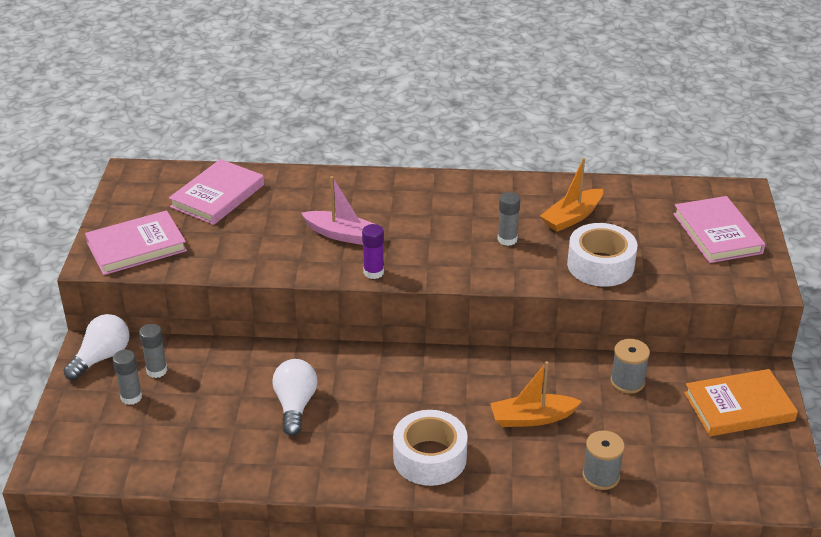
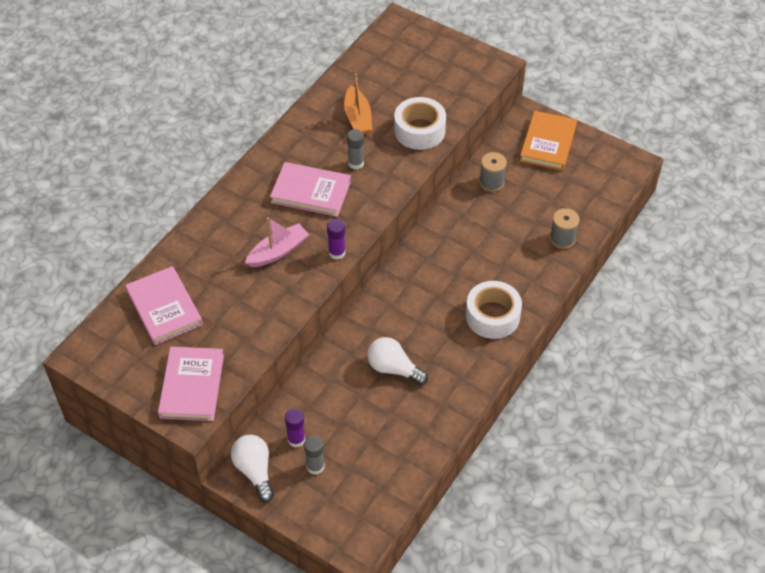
camera: 60 degrees left, 15 degrees up
(157, 371) = (296, 439): grey glue stick -> purple glue stick
(532, 418) = (492, 246): orange boat -> none
(717, 233) = (430, 58): pink book -> pink book (311, 192)

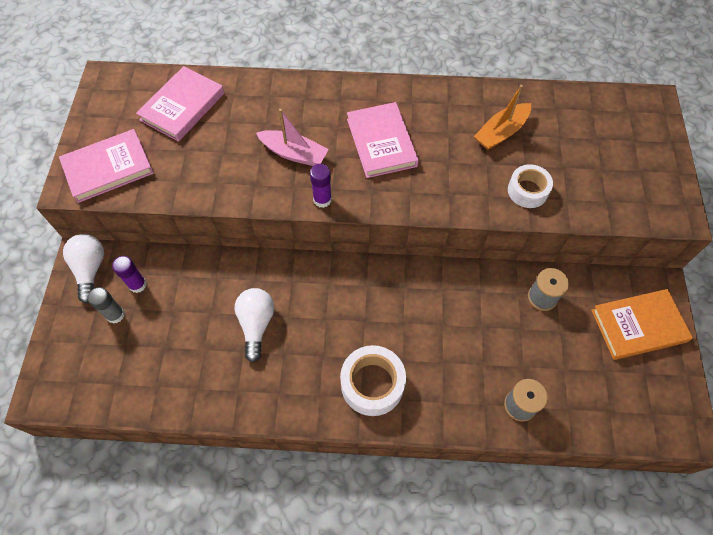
camera: 60 degrees right, 10 degrees up
(255, 471) = (90, 270): white light bulb -> white light bulb turned 45 degrees counterclockwise
(356, 163) = (443, 159): grey glue stick -> none
(419, 130) = (527, 191): white tape -> white tape, size x0.67

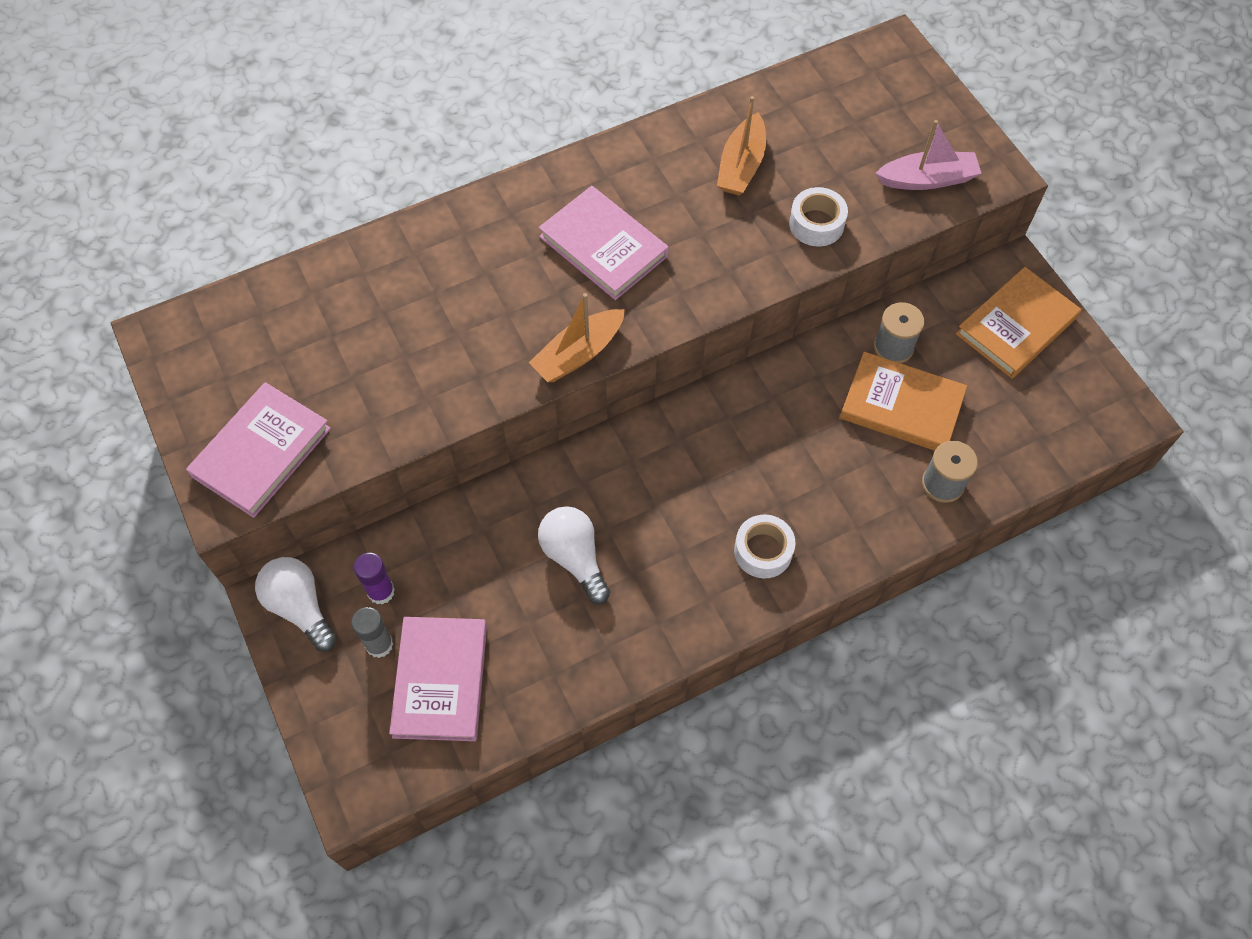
camera: 30 degrees left, 0 degrees up
(182, 106) = (303, 322): pink book -> pink book (440, 680)
(294, 153) = (501, 313): pink boat -> pink boat (927, 179)
(322, 199) = (578, 354): purple glue stick -> orange boat
(372, 384) = (763, 551): white tape -> white tape, size x0.67
(524, 338) = (901, 406): none -> orange book

